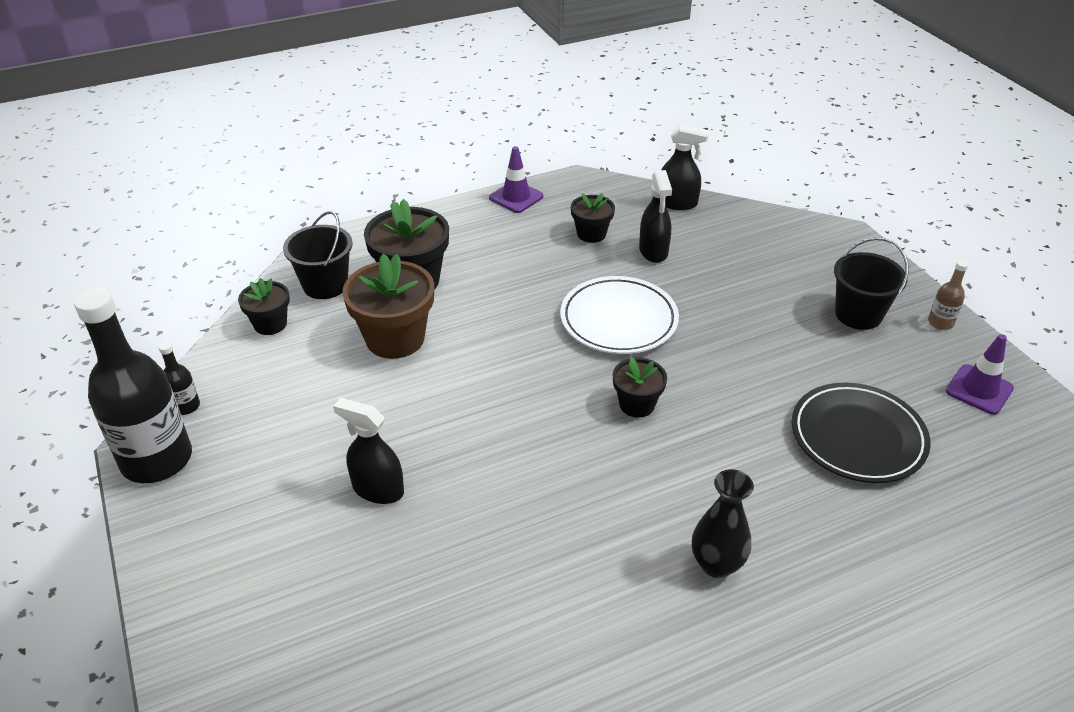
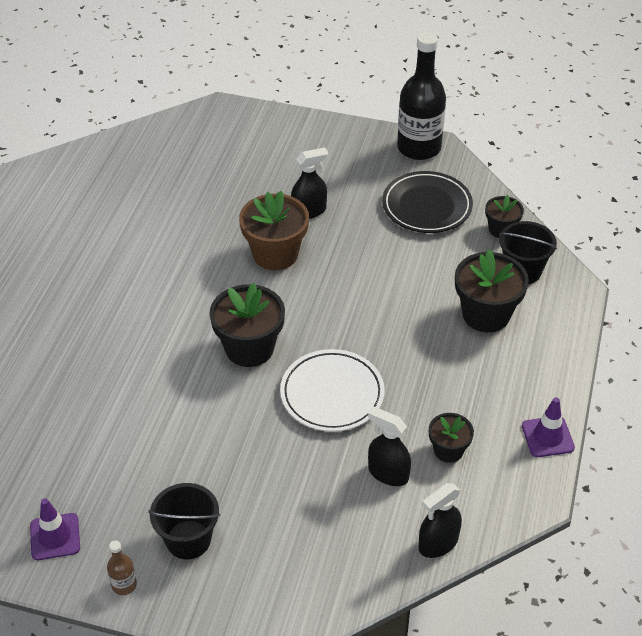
camera: 130 degrees right, 5 degrees up
(186, 406) = (453, 170): black bottle -> none
(395, 339) = (428, 276): brown flower pot -> brown flower pot (275, 254)
(637, 404) = (249, 348): black flower pot -> black flower pot, size x1.77
(716, 564) = (116, 302): black vase -> none
(857, 437) = (106, 431): black plate -> black plate (427, 206)

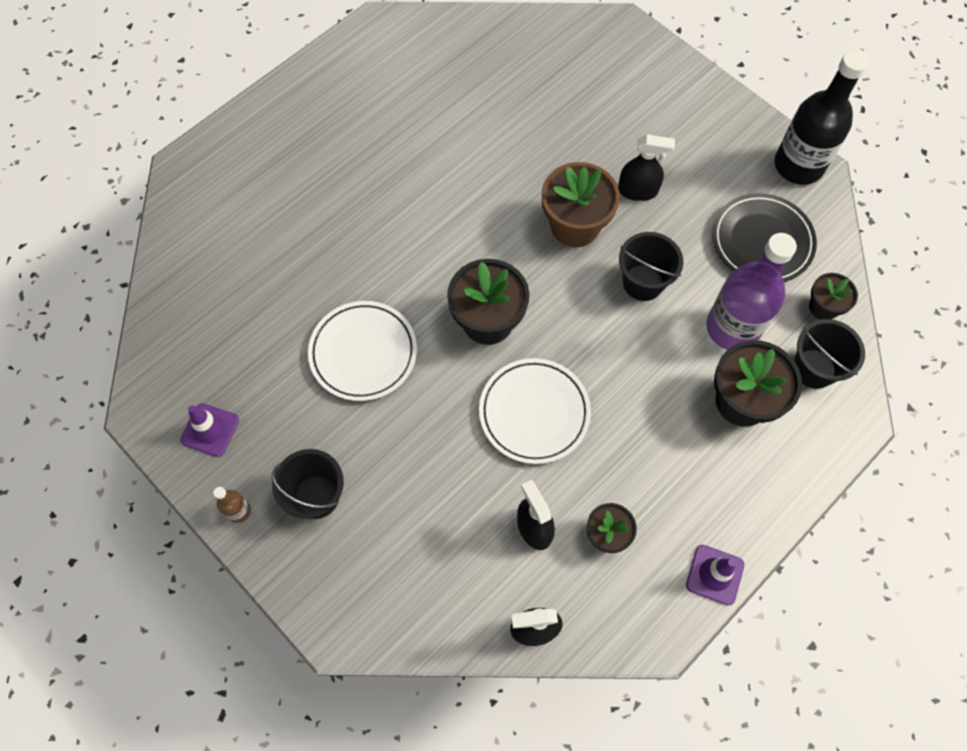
camera: 30 degrees right, 20 degrees up
(158, 417) = (363, 353): none -> white plate
(356, 269) = (643, 282): none -> black bucket
(445, 270) = (732, 328): none -> purple bottle

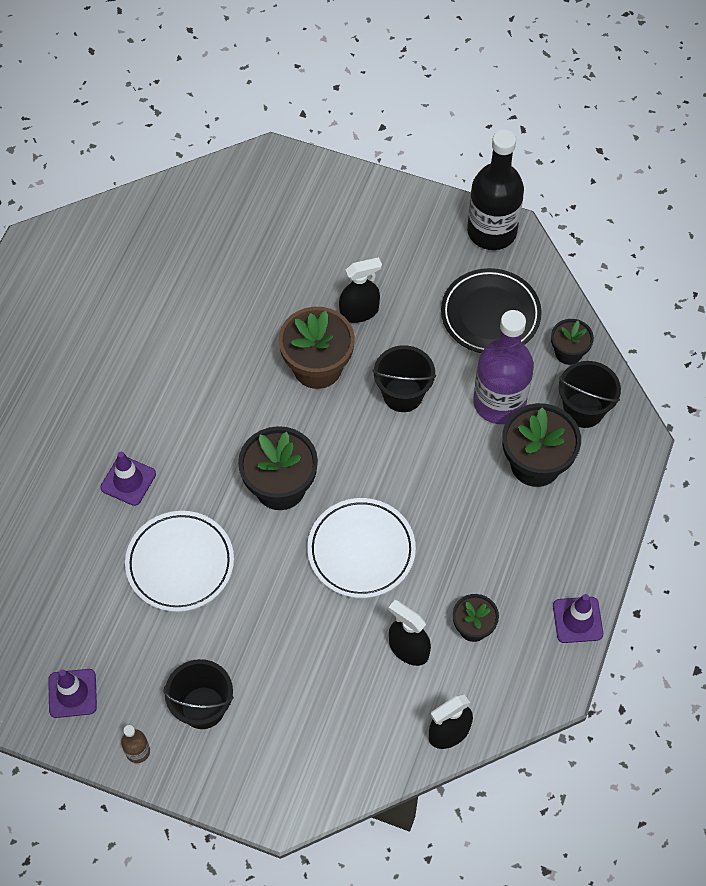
camera: 25 degrees left, 5 degrees down
(355, 259) = (128, 481): none -> purple traffic cone

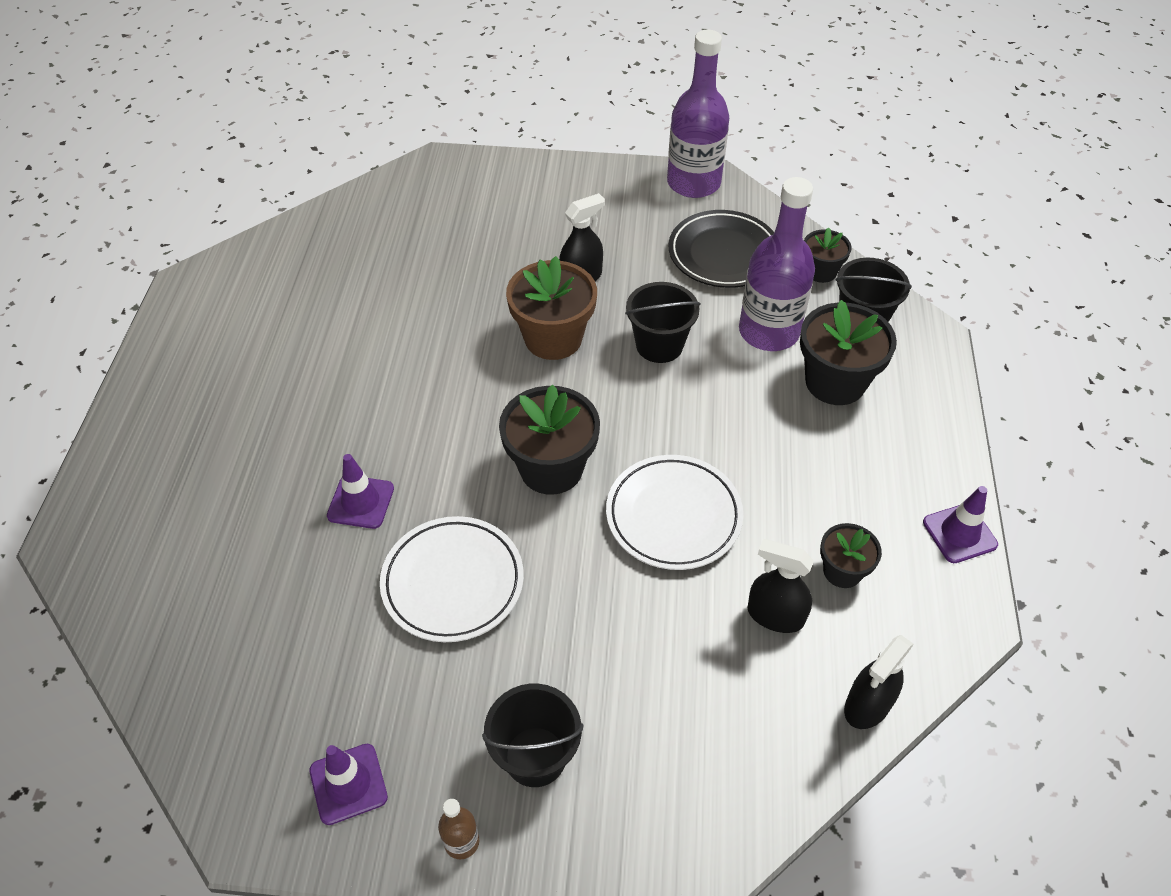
camera: 15 degrees left, 10 degrees down
(492, 231) = (693, 183): black bottle -> purple bottle

